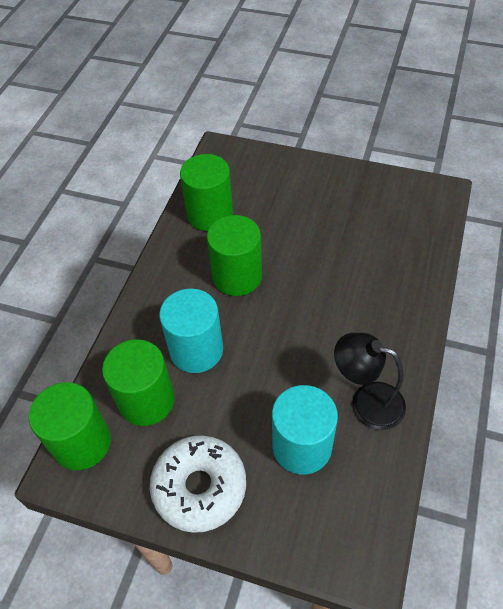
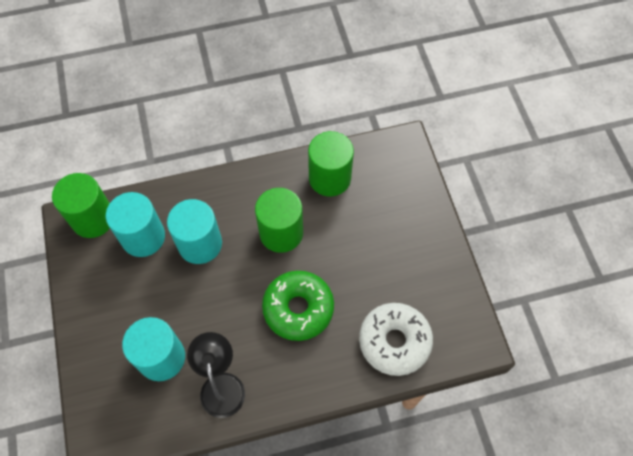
camera: 55 degrees right, 10 degrees up
(146, 400) = (143, 237): green cylinder -> turquoise cylinder
(199, 487) = (98, 308): white donut -> white donut (394, 341)
(326, 299) = (298, 308): none -> green donut

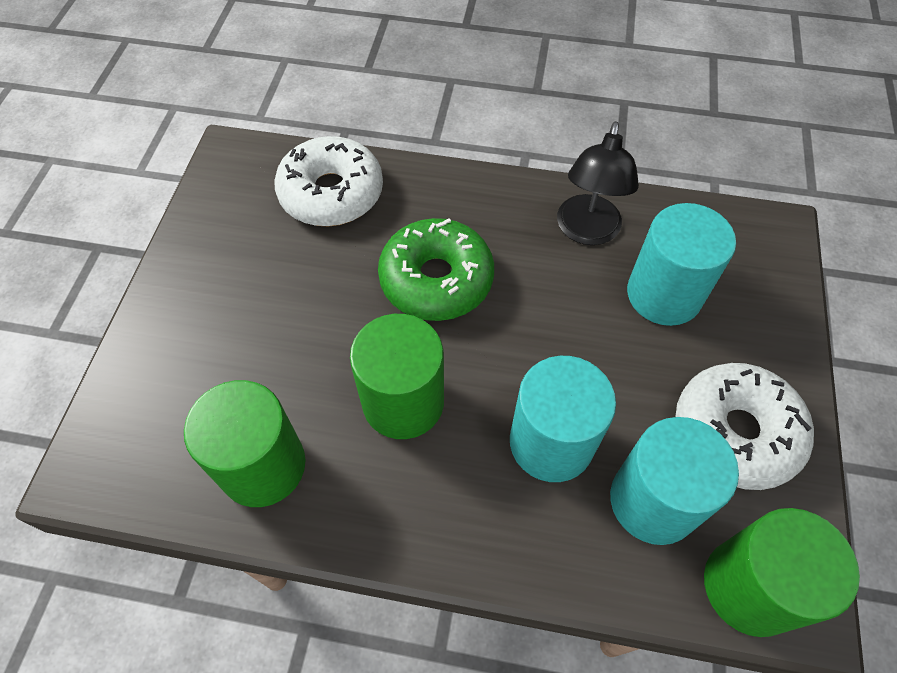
camera: 155 degrees left, 5 degrees down
(107, 288) = (735, 432): none -> white donut

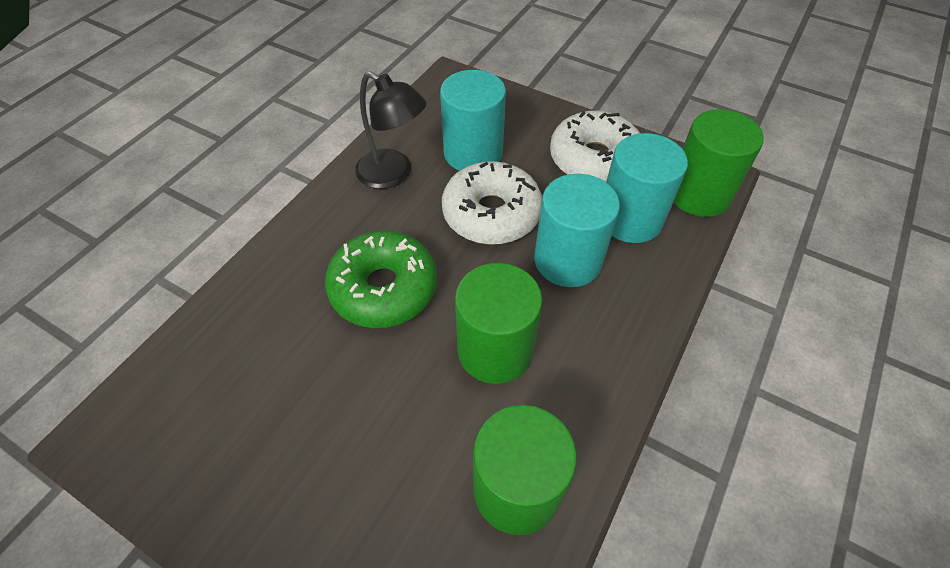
camera: 70 degrees left, 5 degrees down
(331, 193) = (229, 346): white donut -> white donut (491, 214)

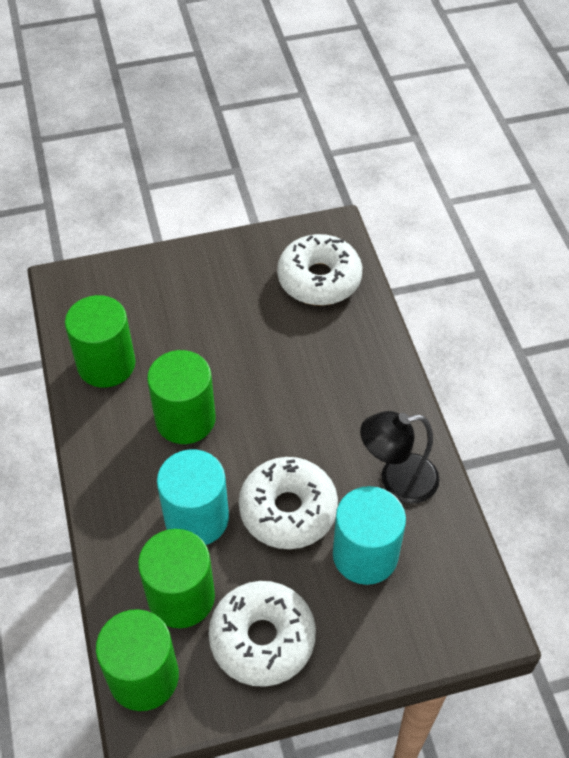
camera: 135 degrees right, 0 degrees up
(201, 387) = (319, 279): none -> white donut
(384, 288) = (294, 398): green donut -> none
(630, 219) = (181, 597): turquoise cylinder -> green cylinder

